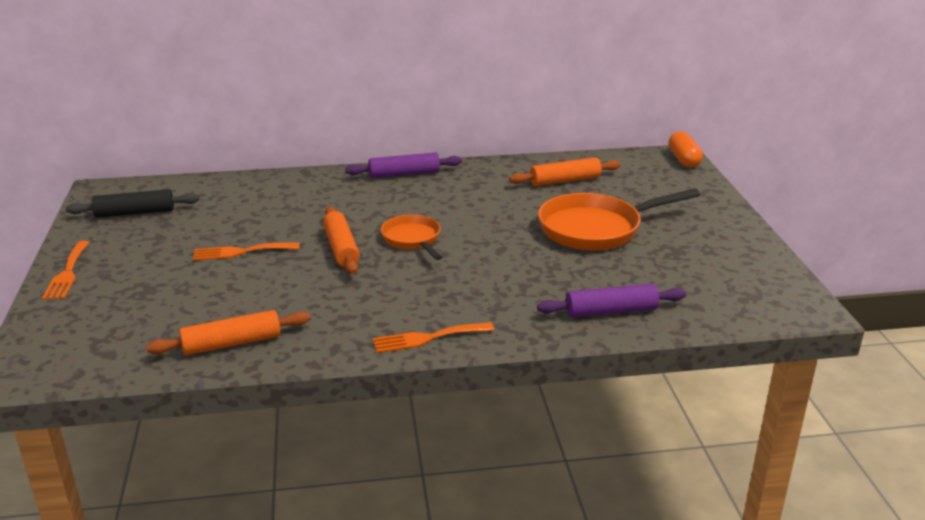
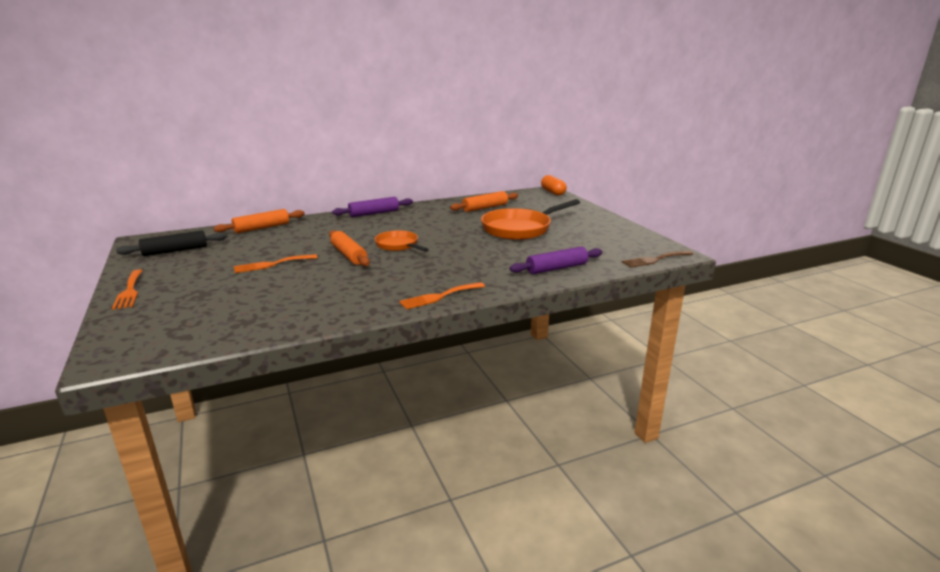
camera: 15 degrees left, 5 degrees down
(232, 343) = (289, 317): orange rolling pin -> orange rolling pin (262, 228)
(767, 315) = (655, 259): none -> brown fork

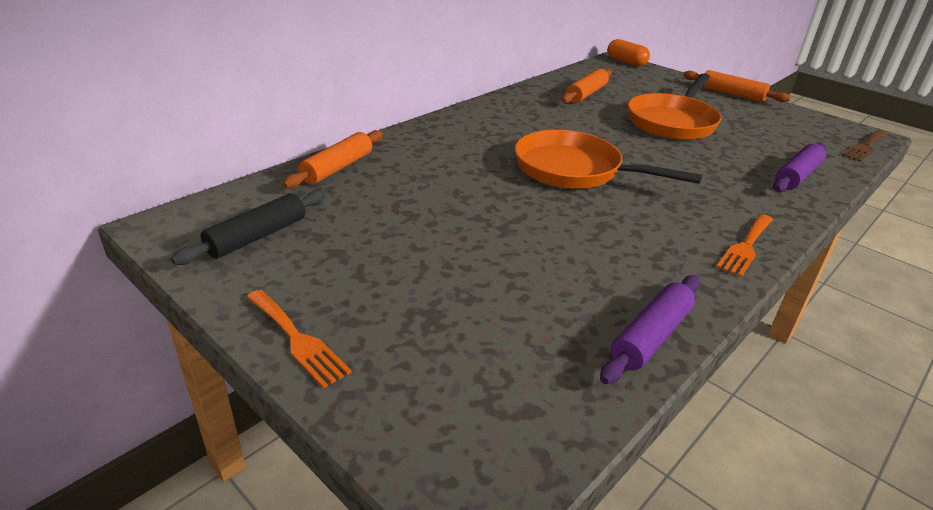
camera: 25 degrees left, 10 degrees up
(272, 264) = (453, 235): orange fork -> none
(348, 255) = (535, 198): orange rolling pin -> orange rolling pin (732, 94)
(374, 213) = (463, 120): purple rolling pin -> purple rolling pin (651, 337)
(398, 245) = (574, 170): orange pan -> orange pan, size x1.72

